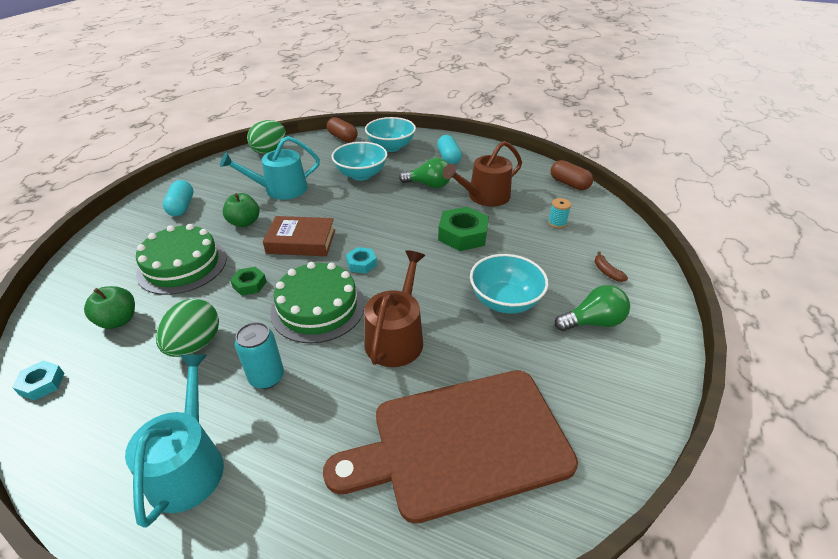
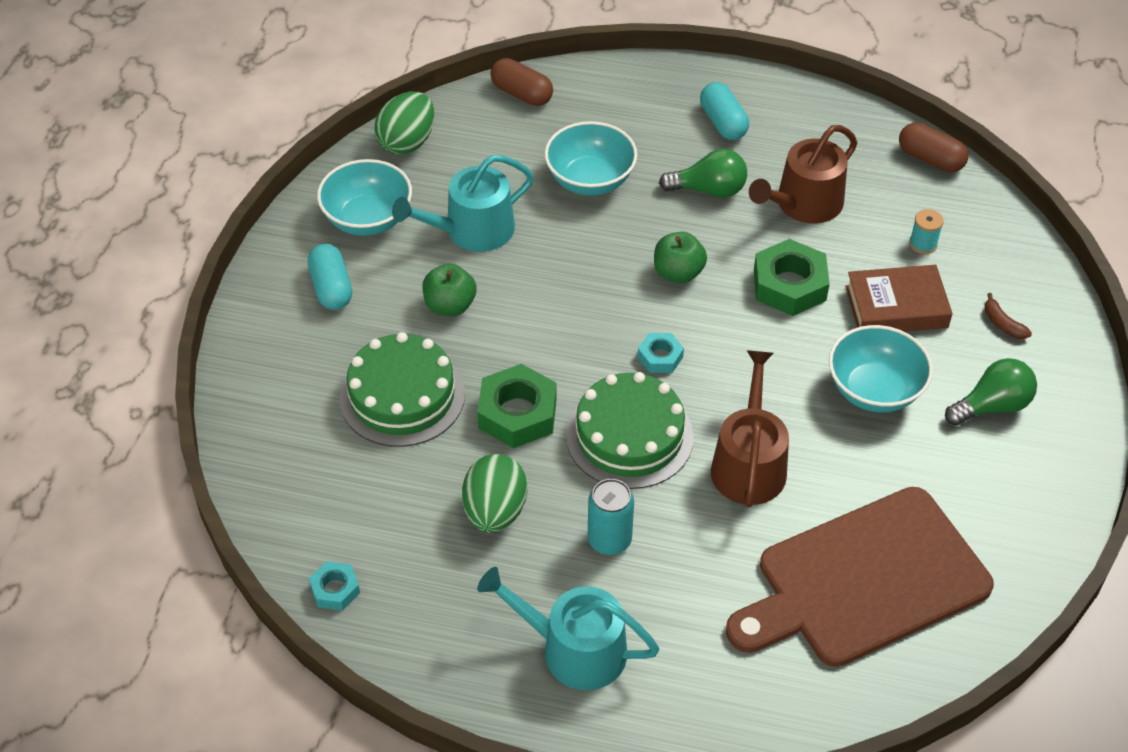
camera: 10 degrees left, 10 degrees up
(118, 320) = (370, 493): green apple -> green apple (678, 273)
(189, 464) = (573, 649): turquoise watering can -> turquoise watering can turned 60 degrees counterclockwise
(249, 284) = (517, 413): green nut -> green nut, size x1.83
(301, 241) = (555, 329): brown book -> brown book (896, 307)
(391, 147) = (616, 107): turquoise bowl -> turquoise bowl (368, 219)

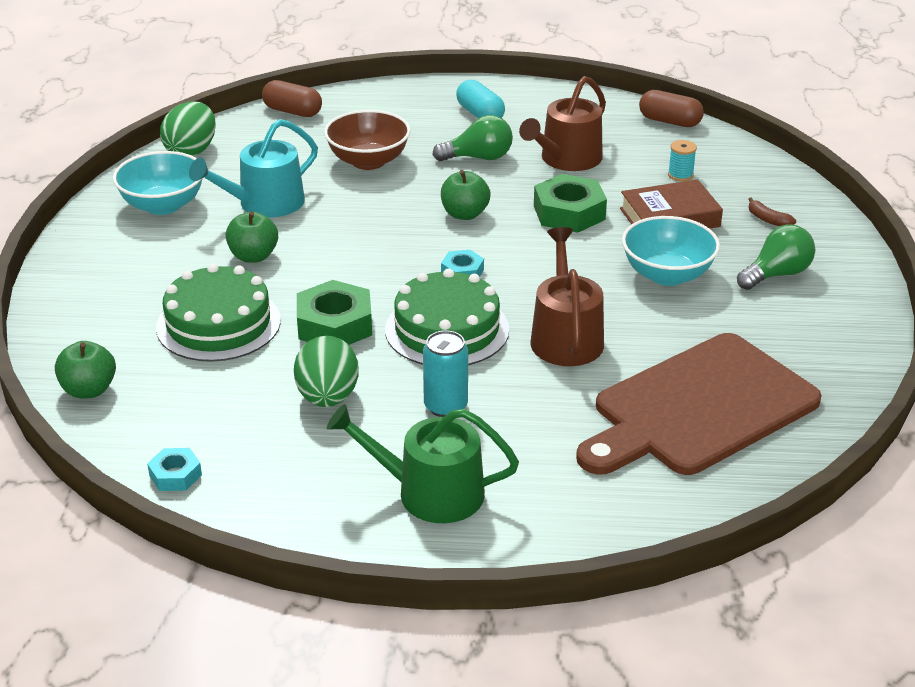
camera: 10 degrees left, 15 degrees down
(266, 467) = (89, 390): none -> green apple
(331, 288) = (135, 255): turquoise capsule -> none
(573, 649) = (429, 492): turquoise watering can -> green watering can
(590, 180) = (368, 161): turquoise bowl -> brown bowl

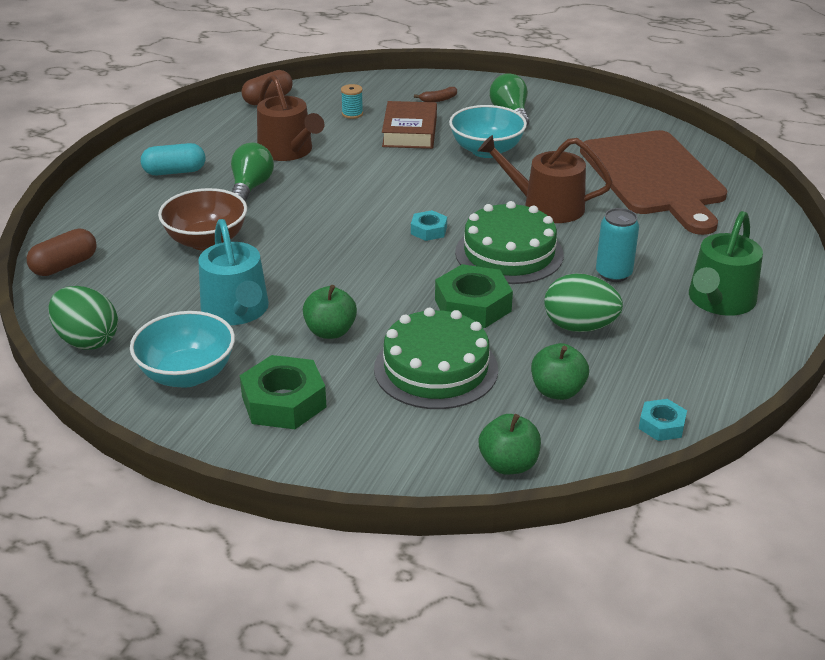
camera: 70 degrees left, 0 degrees up
(464, 214) = (339, 212): green apple -> green apple (557, 391)
(569, 212) = (372, 168): green nut -> green nut (284, 402)

